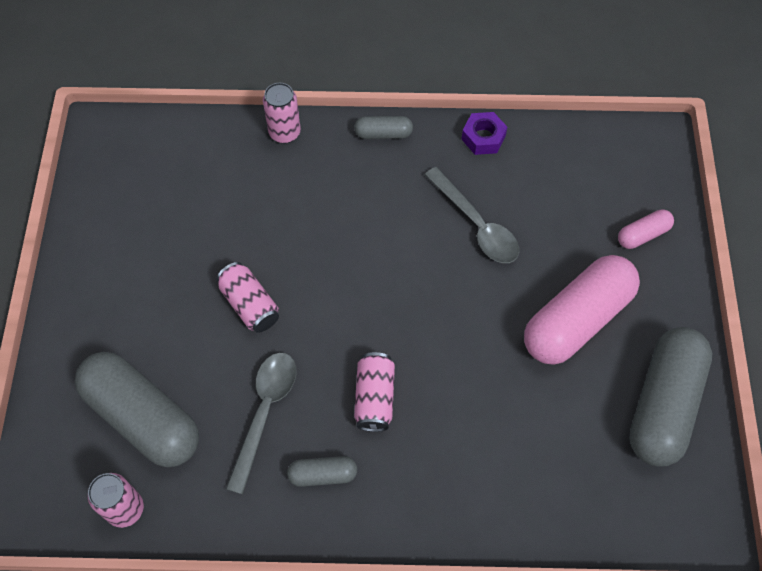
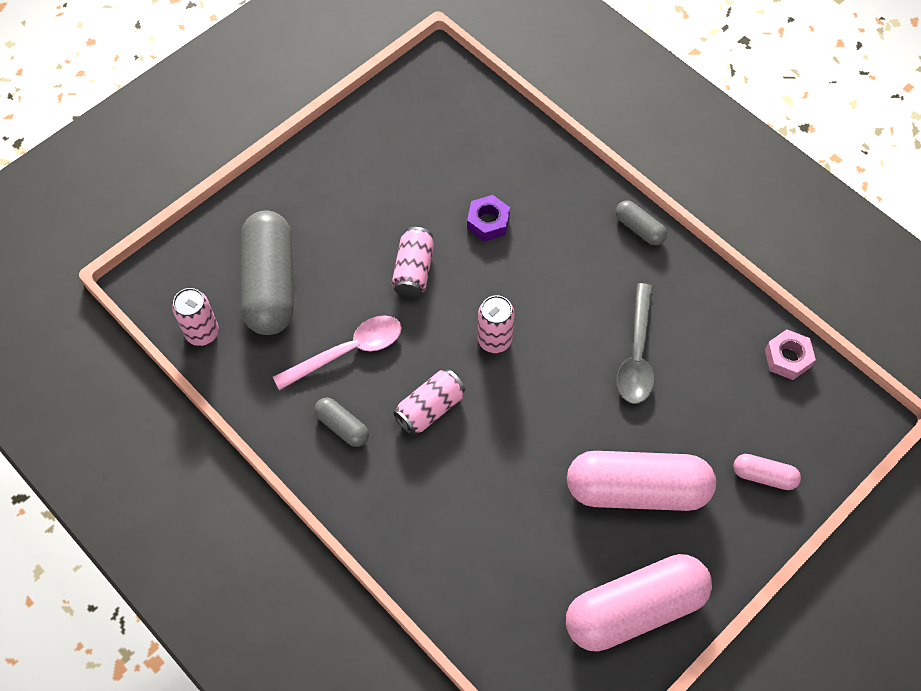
camera: 45 degrees right, 0 degrees up
(265, 412) = (348, 351): grey spoon -> pink spoon
(285, 133) = (566, 168): pink can -> pink can (494, 340)
(483, 138) = (715, 295): purple nut -> purple nut (488, 222)
(573, 141) = (787, 358): none -> pink nut
(663, 404) = (635, 609): grey capsule -> pink capsule

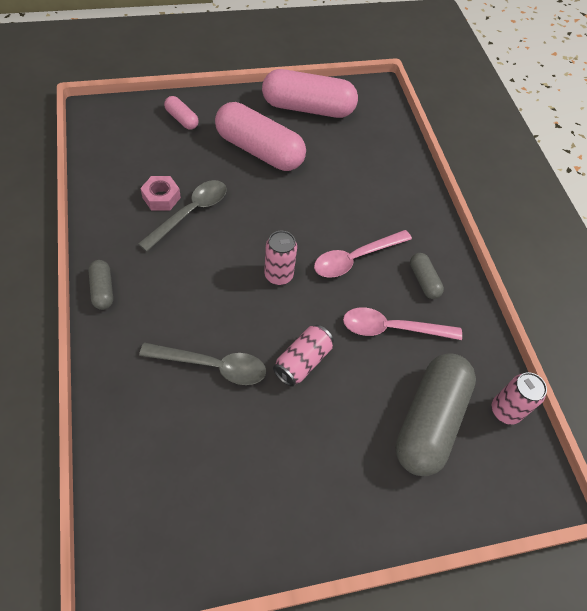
camera: 155 degrees left, 5 degrees down
(430, 408) = (355, 258): pink can -> pink spoon
(488, 222) = (212, 366): purple nut -> grey spoon
(787, 358) = (100, 159): pink nut -> pink nut (161, 197)

